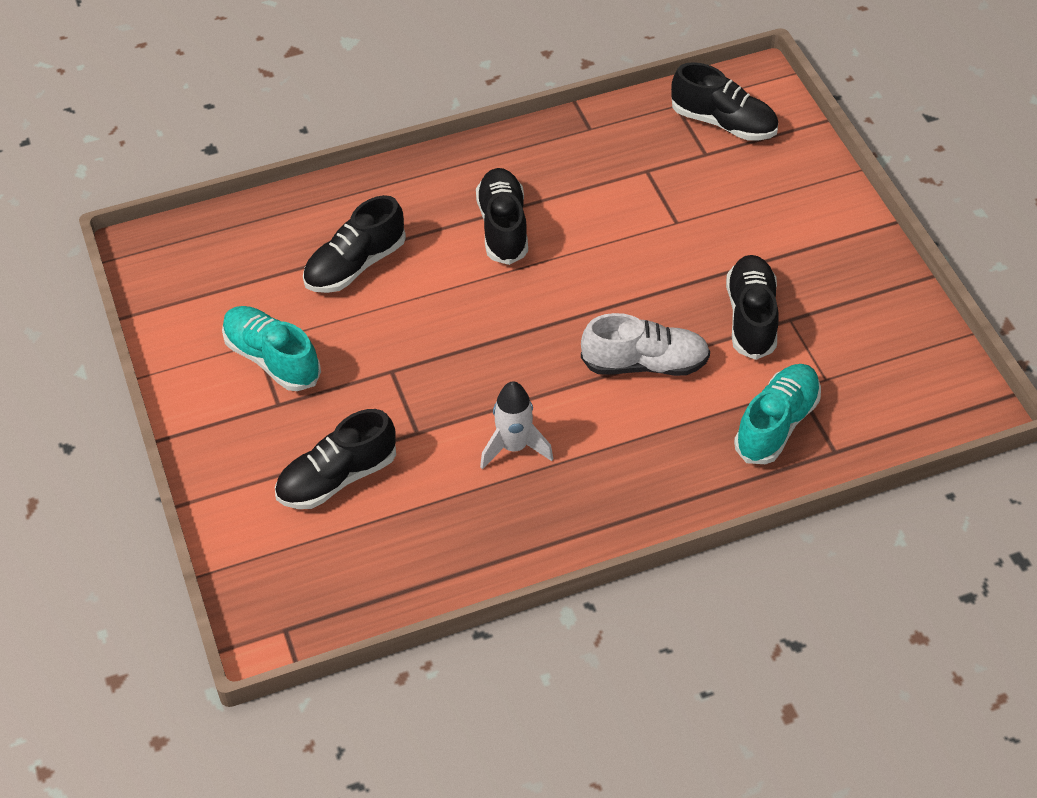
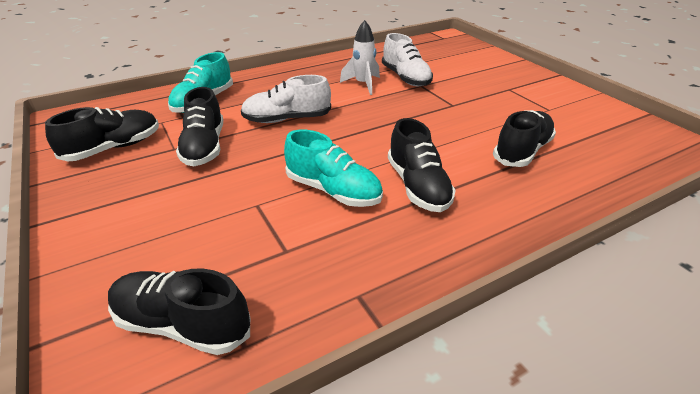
camera: 170 degrees right, 15 degrees down
(272, 359) = (531, 104): turquoise shoe -> turquoise shoe (333, 191)
(337, 478) = (453, 70): black shoe -> black shoe (113, 148)
(434, 460) = (405, 78): none -> white shoe

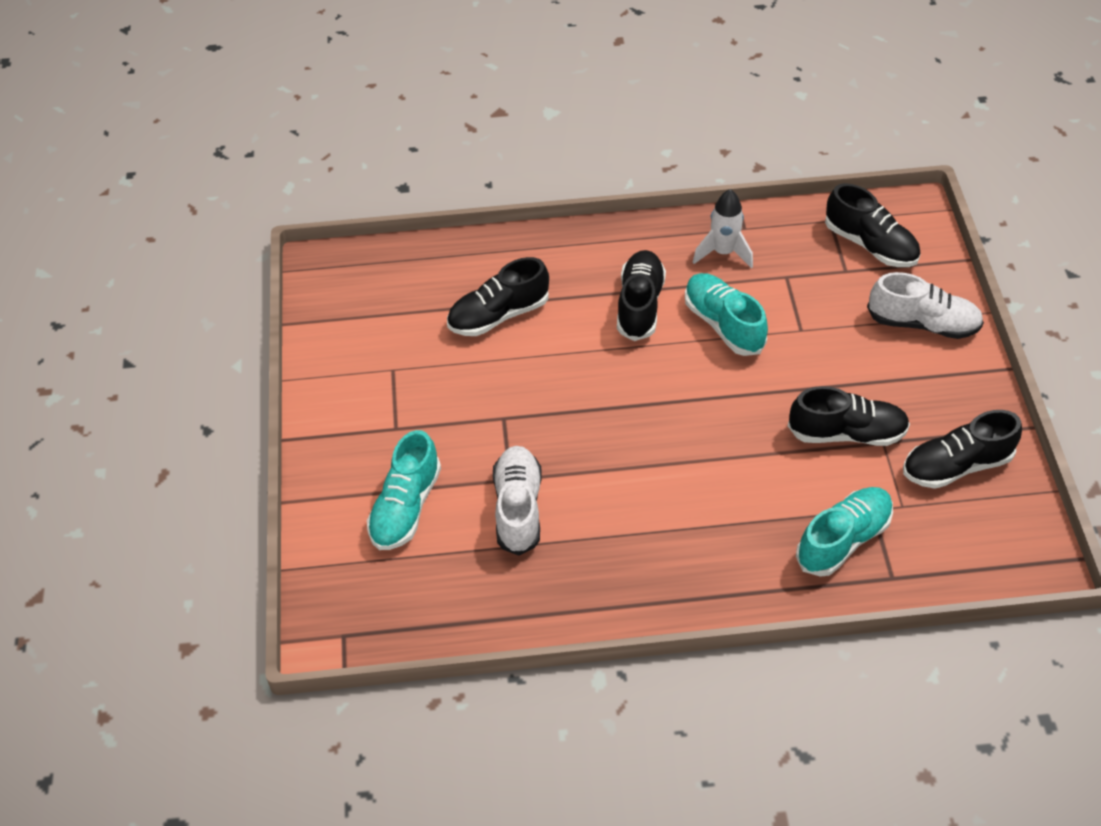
camera: 155 degrees left, 15 degrees up
(204, 147) = (846, 433): black shoe -> black shoe turned 75 degrees clockwise
(287, 119) = (734, 457): white shoe -> white shoe (922, 323)
(363, 84) = (593, 511): white rocket -> white rocket (723, 252)
(464, 68) = (405, 507): none -> turquoise shoe

